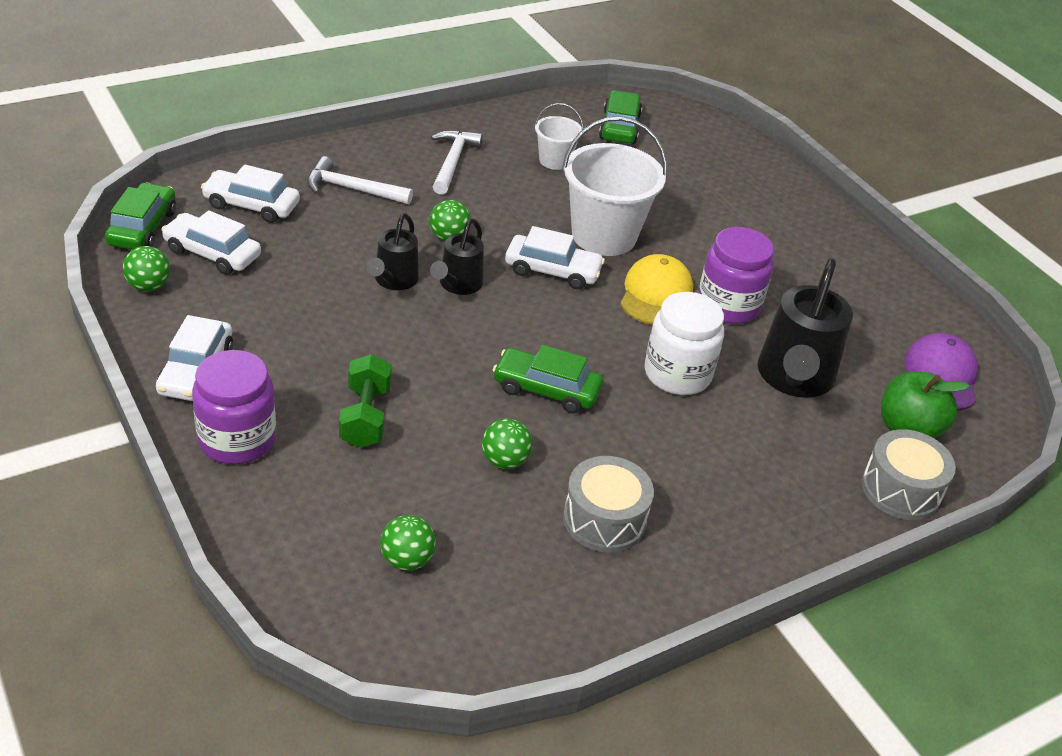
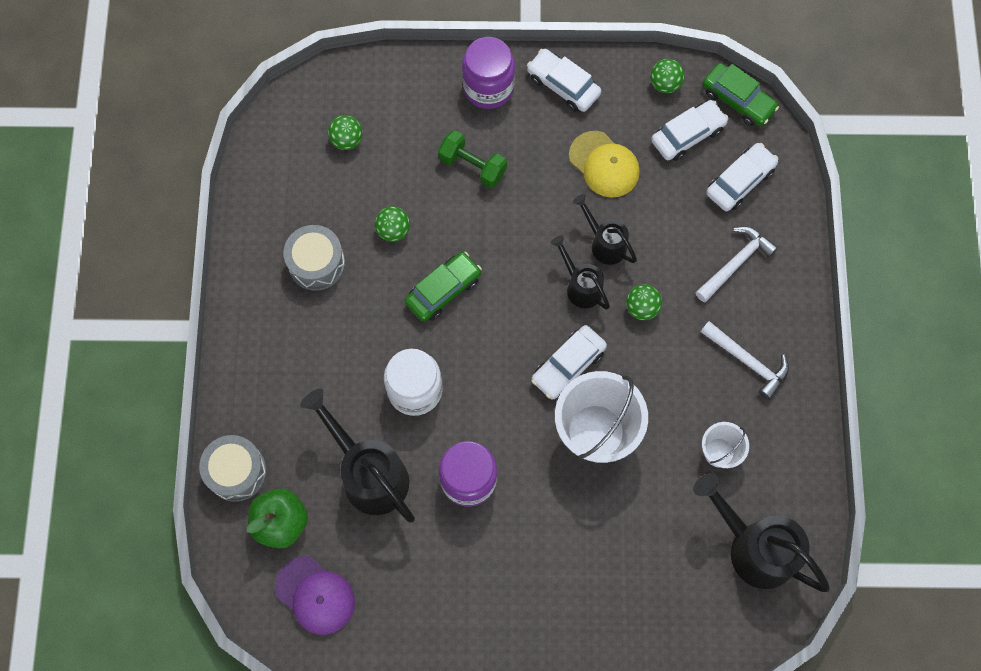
camera: 125 degrees right, 30 degrees up
(619, 127) = (754, 547): green car -> black watering can
(656, 294) = (506, 429): yellow cap -> yellow cap (604, 164)

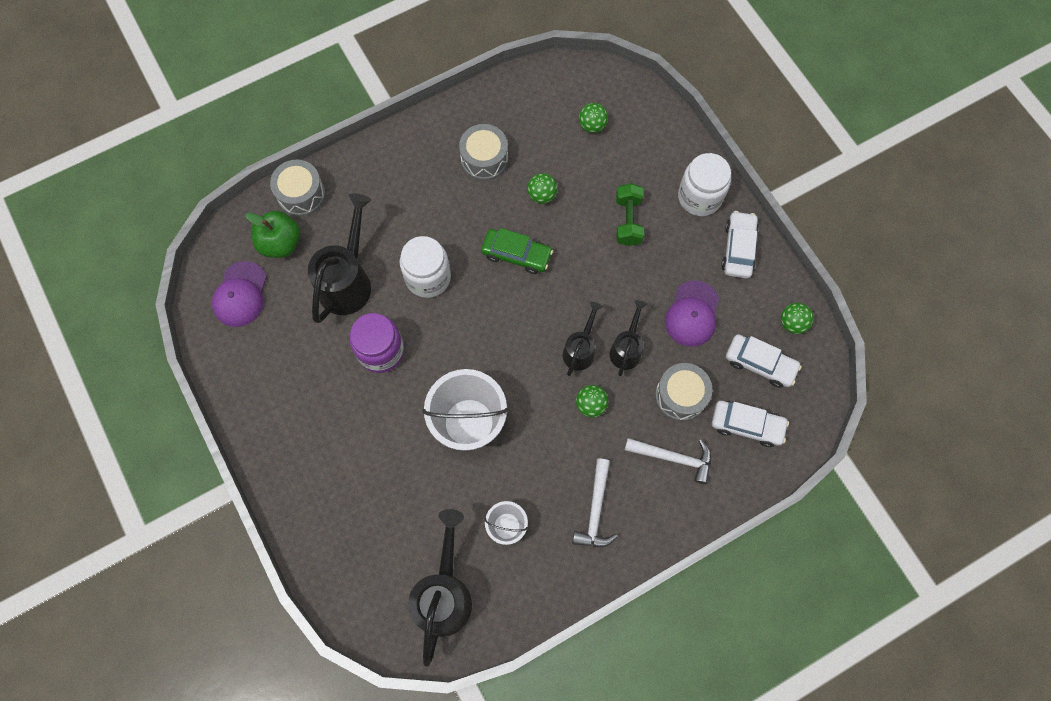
camera: 60 degrees right, 0 degrees up
(488, 87) = (699, 197): purple jar -> white jar
(568, 365) = (511, 375): white car -> none
(604, 164) = (692, 314): yellow cap -> purple cap
(679, 222) = (680, 396): none -> grey drum
(738, 100) = (818, 387): green car -> none

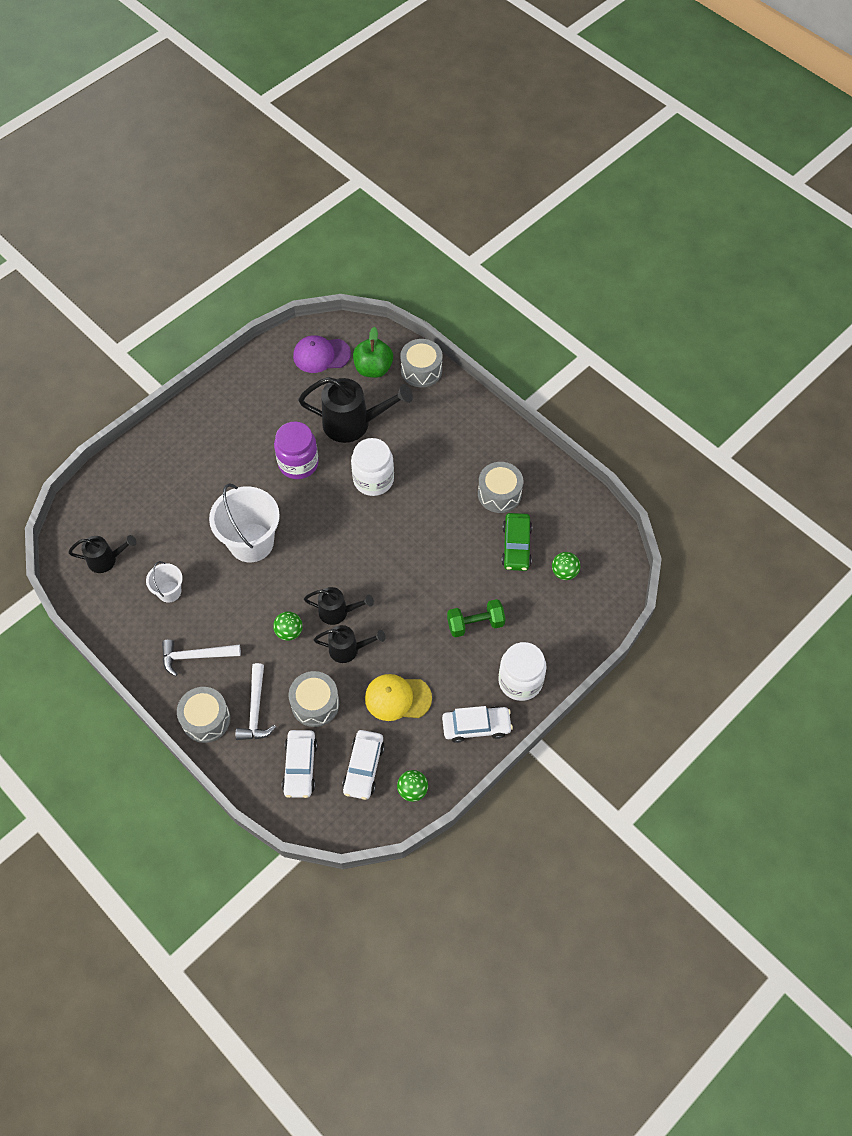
camera: 75 degrees right, 10 degrees down
(444, 594) = (106, 560): black watering can -> black watering can, size x0.57
(516, 254) = (414, 541): green car -> green car (516, 546)
(542, 195) = (478, 547): green ball -> none
(673, 513) = (206, 719): none -> grey drum
(692, 314) = (397, 698): purple cap -> yellow cap

